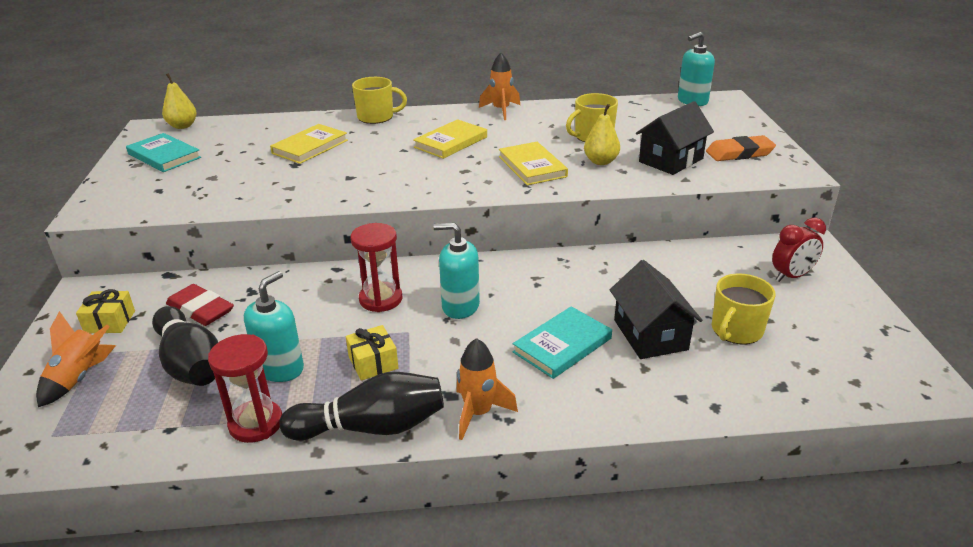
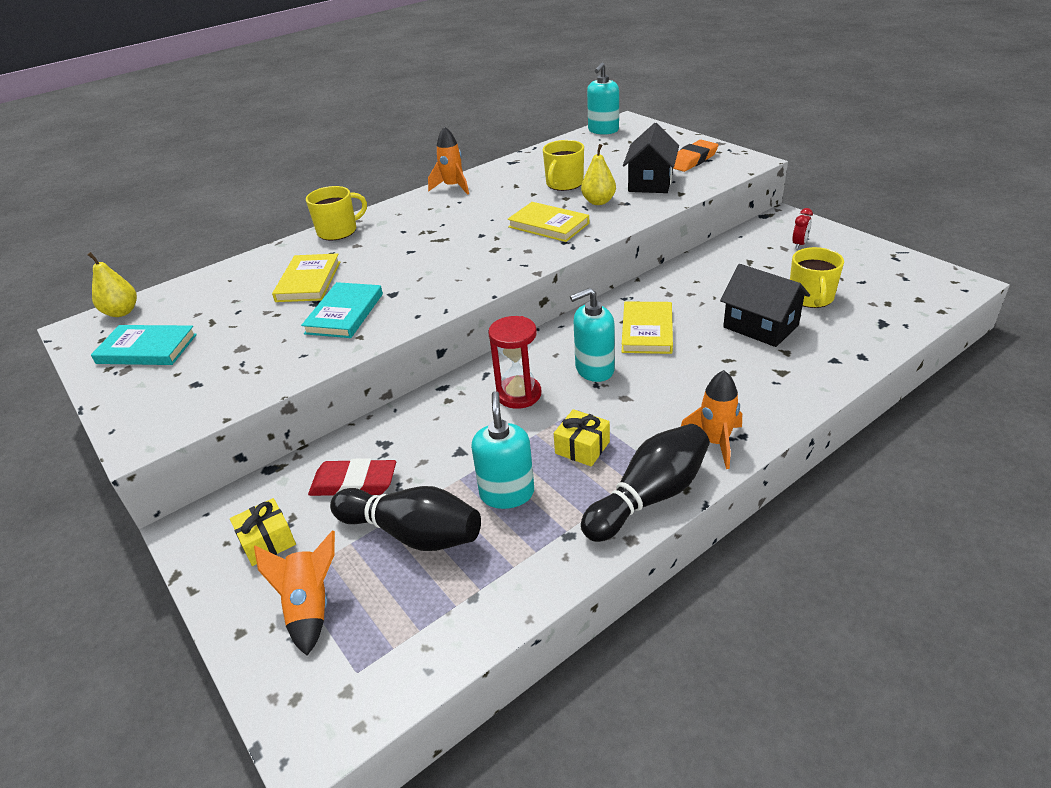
camera: 30 degrees left, 5 degrees up
(256, 423) = (548, 548): red hourglass -> none
(451, 142) = (446, 229): yellow book -> yellow book (647, 331)
(562, 345) = (710, 363): turquoise book -> turquoise book (345, 313)
(791, 276) = (799, 244): red clock -> red clock, size x0.66

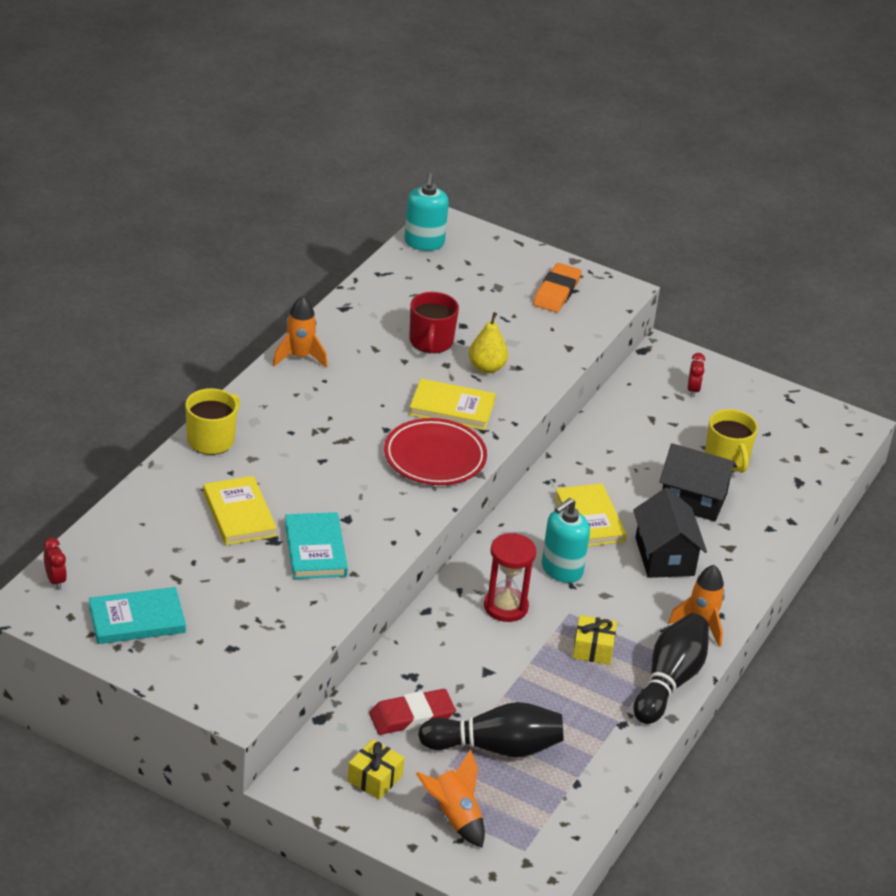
camera: 30 degrees left, 0 degrees up
(122, 312) = (55, 581): yellow pear -> red clock
(506, 257) = (434, 457): none -> red plate
(507, 493) = (552, 700): turquoise soap dispenser -> none
(564, 184) = (431, 342): yellow mug -> red mug
(650, 182) = (528, 332): black house -> black house (664, 556)

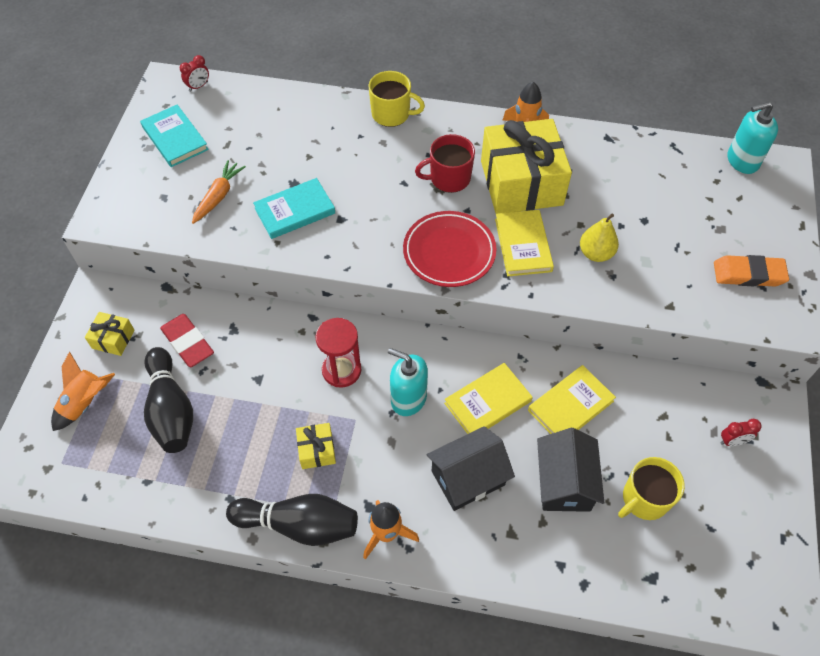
camera: 75 degrees right, 20 degrees up
(239, 514) = (314, 155): yellow book -> yellow book (570, 405)
(257, 603) = (218, 196): none -> orange carrot
(370, 382) = (521, 183): none -> yellow gift
(431, 342) = (604, 205): red mug -> red mug (449, 178)

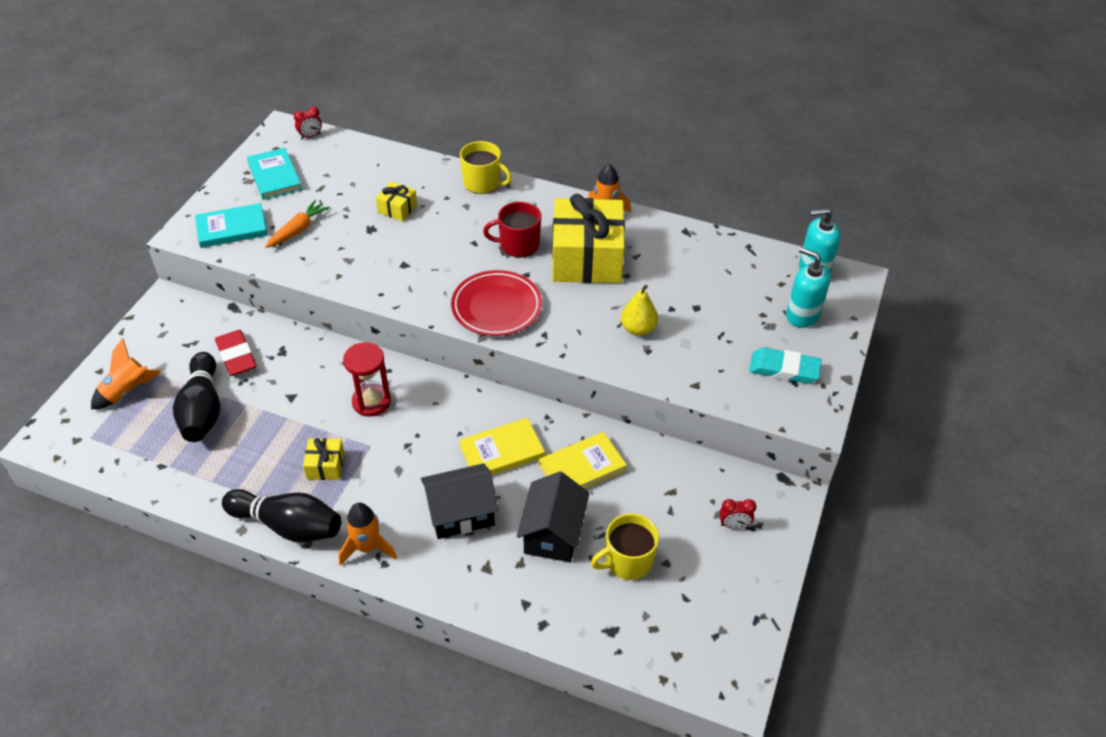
camera: 10 degrees right, 10 degrees down
(113, 339) = (170, 342): yellow gift -> yellow gift (397, 209)
(295, 211) = (364, 252): turquoise book -> turquoise book (232, 228)
(408, 399) = (426, 436): turquoise soap dispenser -> turquoise soap dispenser (802, 315)
(523, 245) = (570, 311): yellow book -> none
(748, 274) = (784, 369): orange eraser -> turquoise eraser

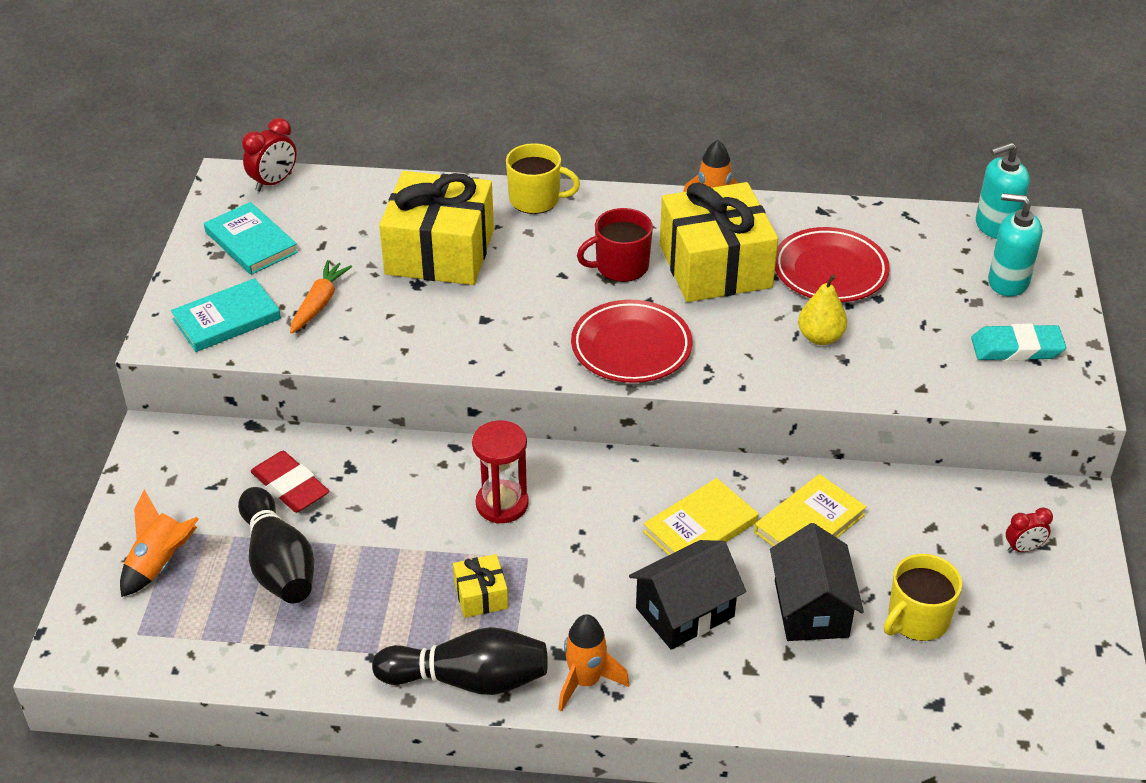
camera: 15 degrees left, 5 degrees down
(310, 136) = (274, 182): red clock -> red clock, size x1.51
(397, 209) = (439, 252): yellow gift -> yellow gift, size x2.31
(670, 279) = (830, 271): none -> red plate

